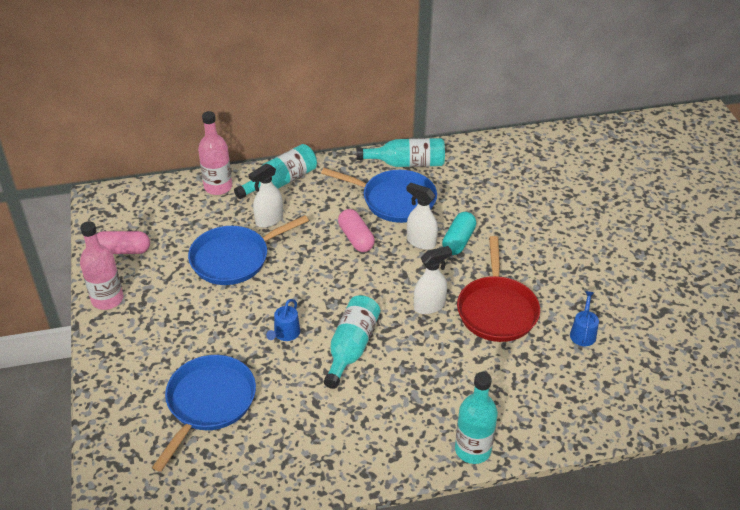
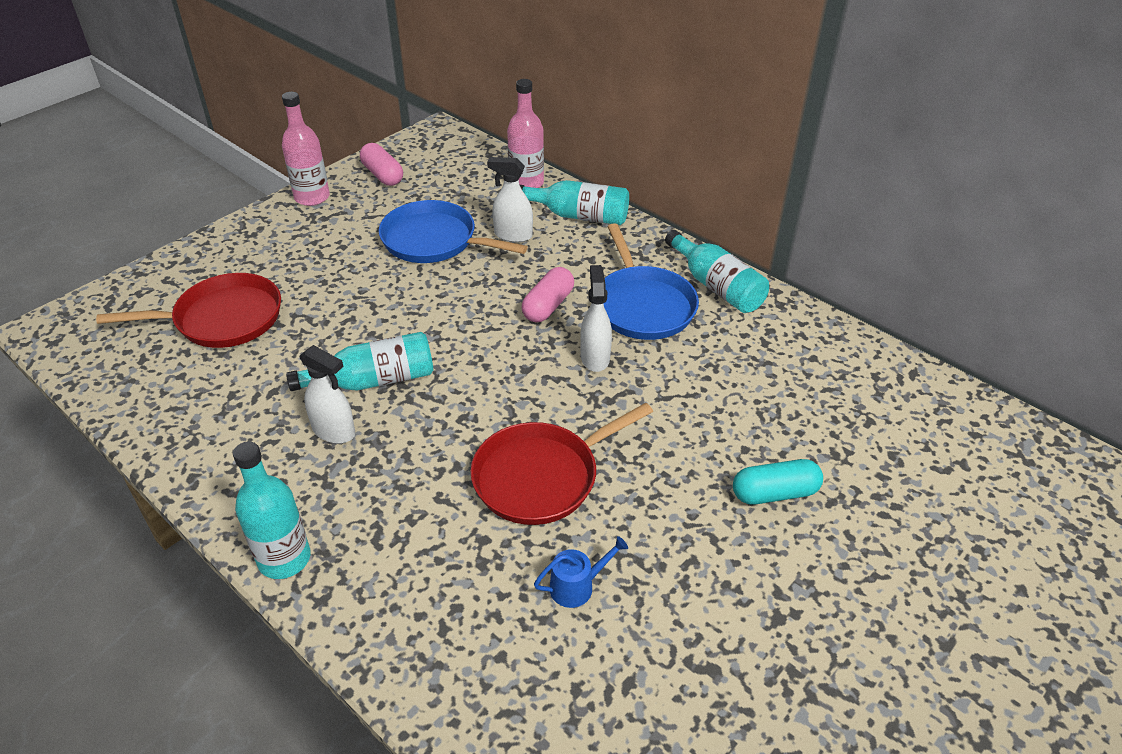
camera: 55 degrees right, 0 degrees up
(209, 402) = (223, 318): blue pan -> red pan
(285, 334) = (356, 323): blue watering can -> none
(429, 306) = (494, 413): white spray bottle -> white spray bottle (334, 431)
(458, 241) = (629, 388): turquoise capsule -> turquoise capsule (774, 493)

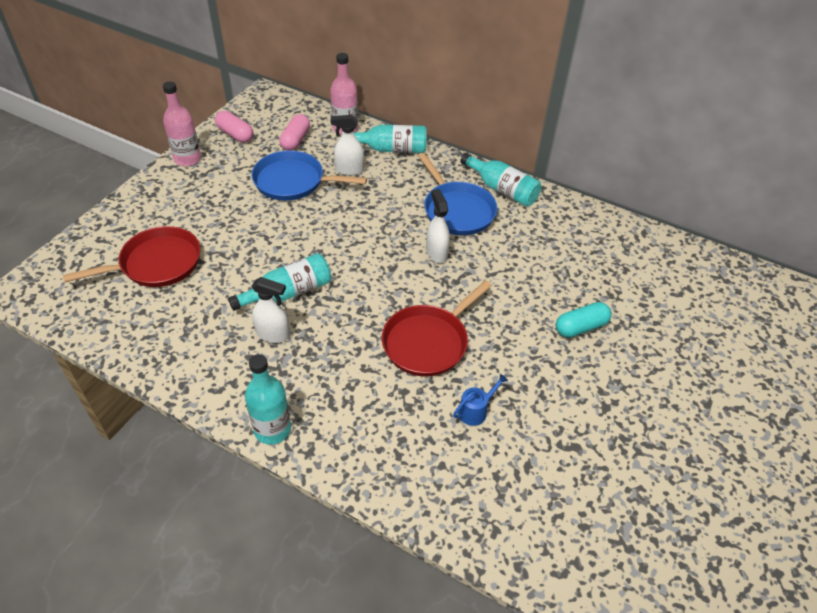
camera: 15 degrees left, 5 degrees up
(548, 306) = (392, 220): pink capsule -> pink capsule (295, 140)

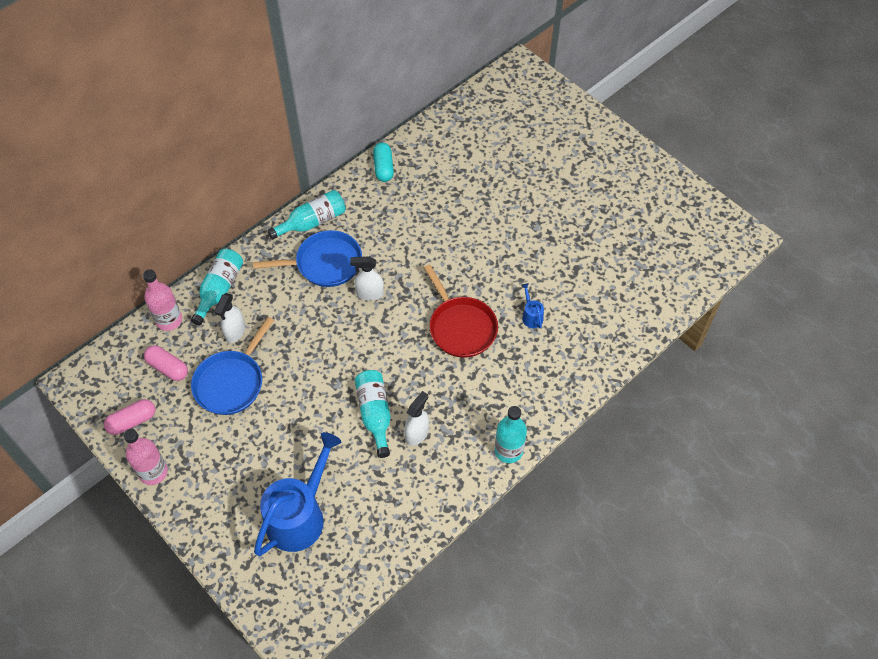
camera: 70 degrees left, 10 degrees up
(157, 263) = (299, 516): red pan -> blue watering can
(580, 327) = (479, 225): turquoise capsule -> turquoise capsule (383, 168)

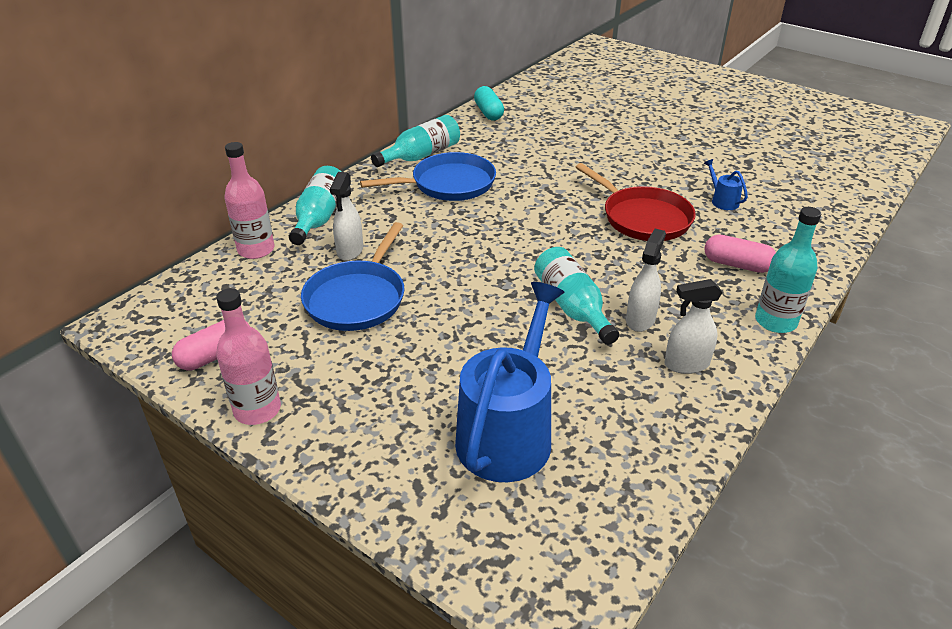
camera: 10 degrees left, 20 degrees down
(168, 367) = (262, 294): pink capsule -> pink capsule (737, 265)
(369, 293) = (514, 202): white spray bottle -> white spray bottle (686, 364)

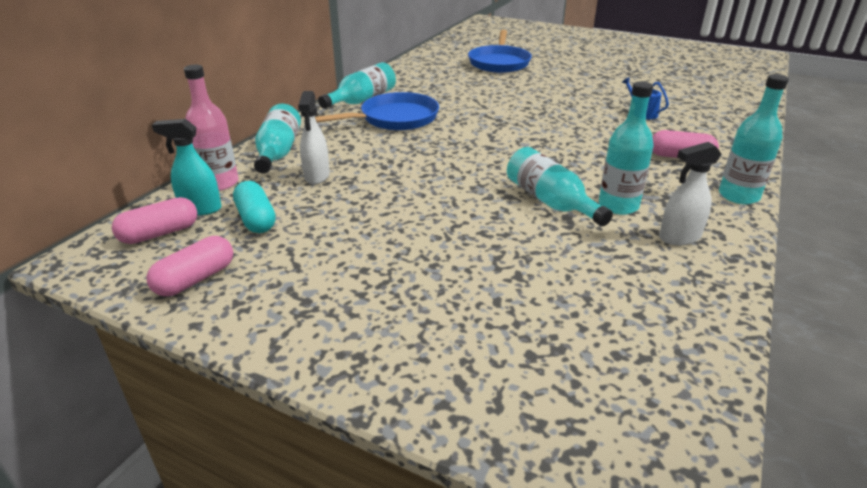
camera: 10 degrees left, 5 degrees down
(192, 302) = (160, 233): none -> pink capsule
(233, 278) = (200, 208): none -> turquoise spray bottle
(257, 410) = (255, 327): pink bottle -> none
(357, 298) = (336, 214): blue pan -> blue pan (499, 63)
(488, 113) = (412, 67): turquoise capsule -> turquoise capsule (256, 219)
(508, 433) = (536, 317): blue watering can -> none
(640, 319) = (618, 206): white spray bottle -> turquoise bottle
(643, 218) = (581, 130): red pan -> none

